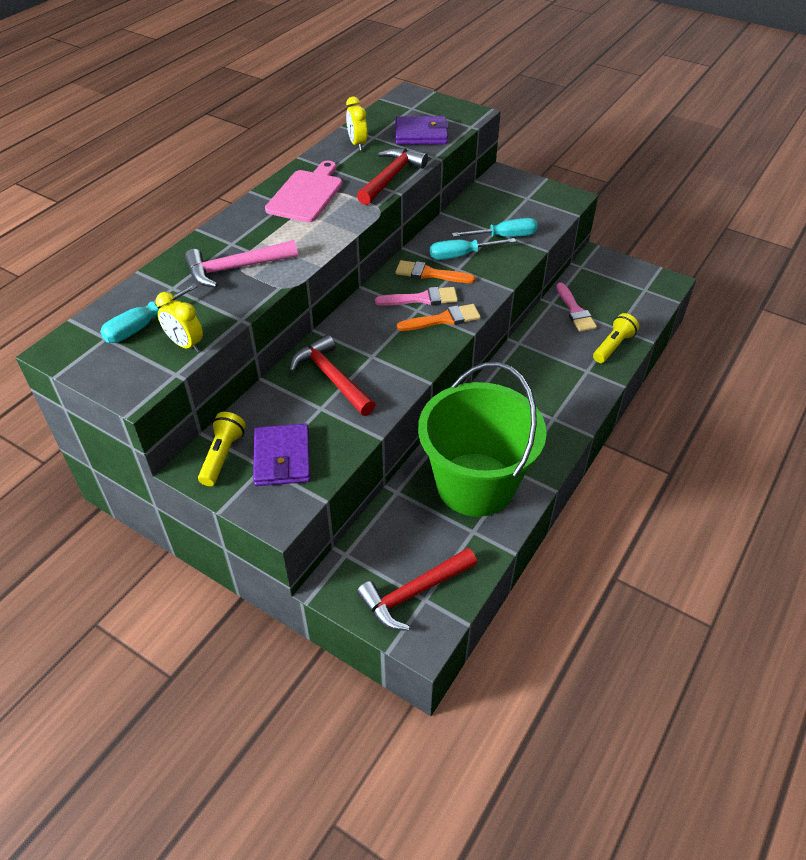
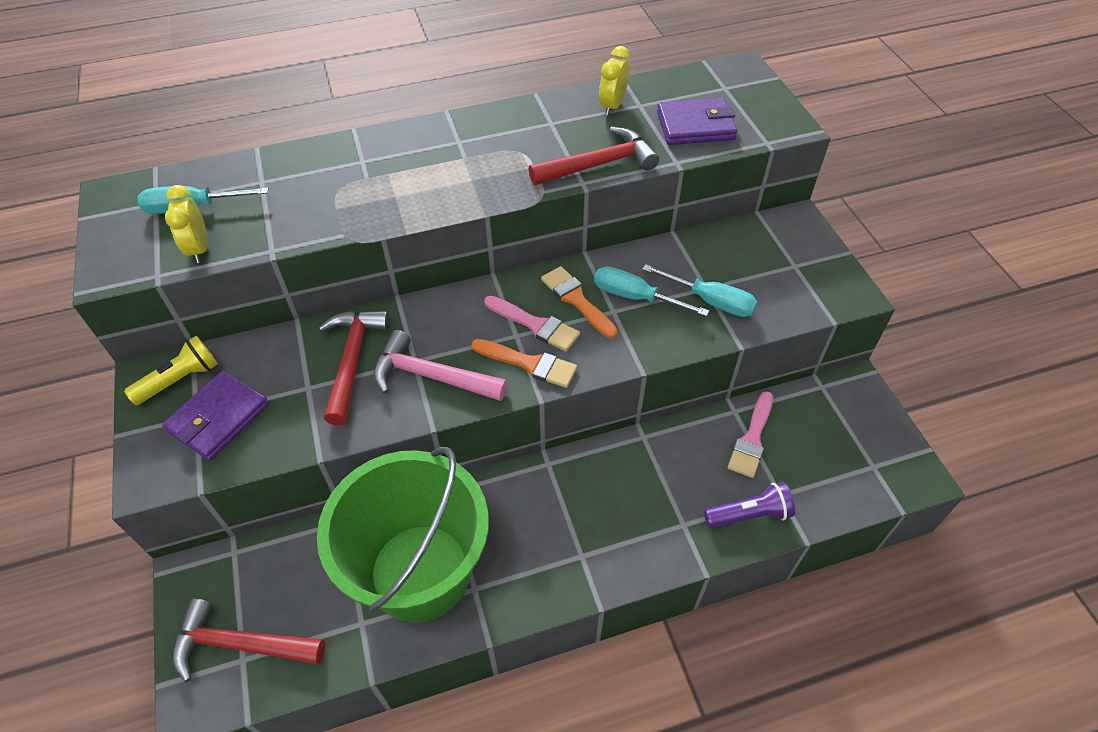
camera: 40 degrees right, 5 degrees up
(235, 268) = (332, 191): pink hammer -> pink hammer (431, 376)
(306, 194) = (492, 141): pink cutting board -> none
(421, 134) = (695, 126): purple wallet -> purple wallet turned 45 degrees counterclockwise
(613, 346) = (749, 515): yellow flashlight -> purple flashlight

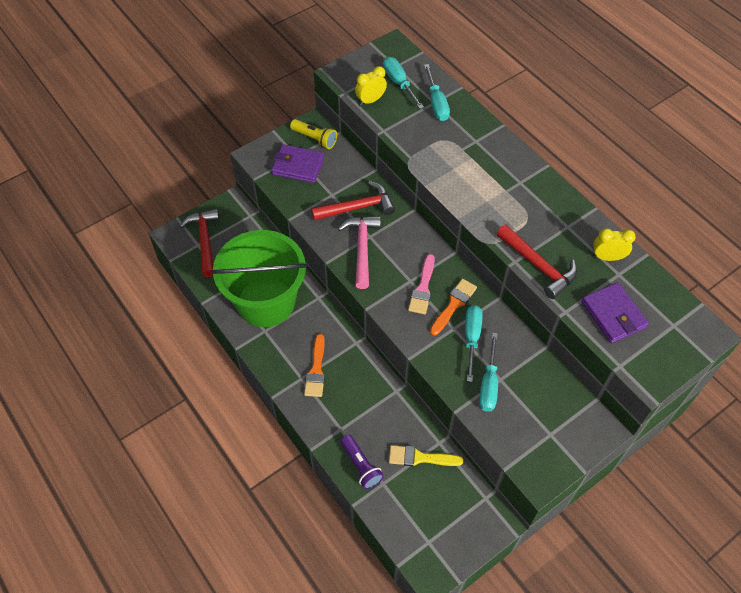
camera: 70 degrees right, 5 degrees up
(265, 180) = (436, 103): none -> turquoise screwdriver
(529, 364) = (391, 294): orange brush -> orange brush (316, 370)
(752, 439) = (420, 457): pink brush -> yellow brush

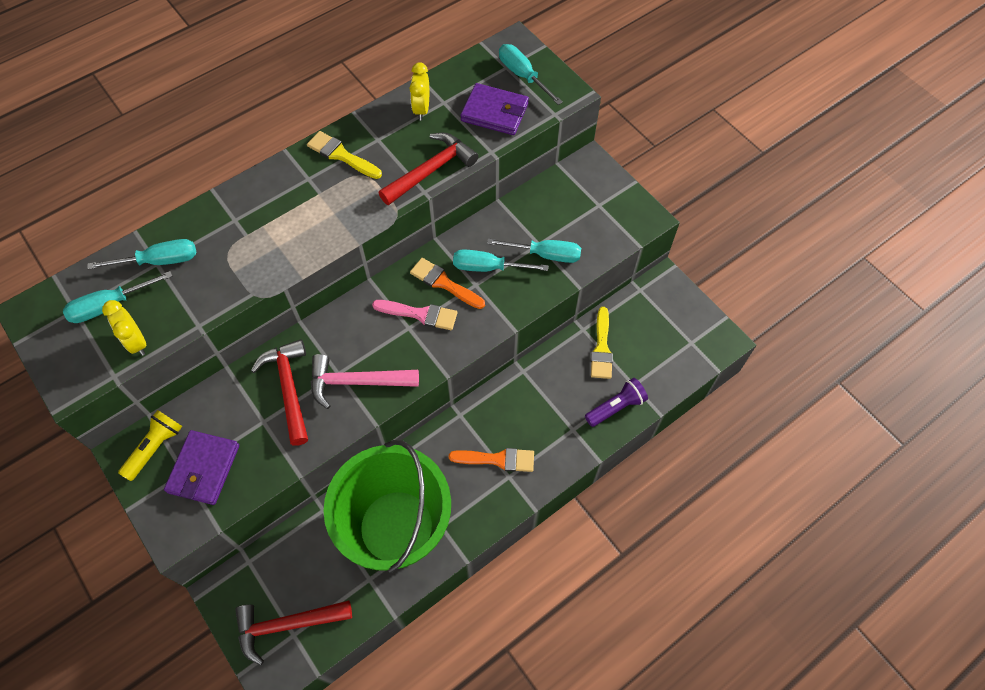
camera: 90 degrees left, 5 degrees up
(547, 202) = (341, 155): none -> yellow brush
(613, 315) = (494, 112): purple wallet -> purple wallet turned 45 degrees clockwise
(665, 339) = (523, 76): none -> turquoise screwdriver

